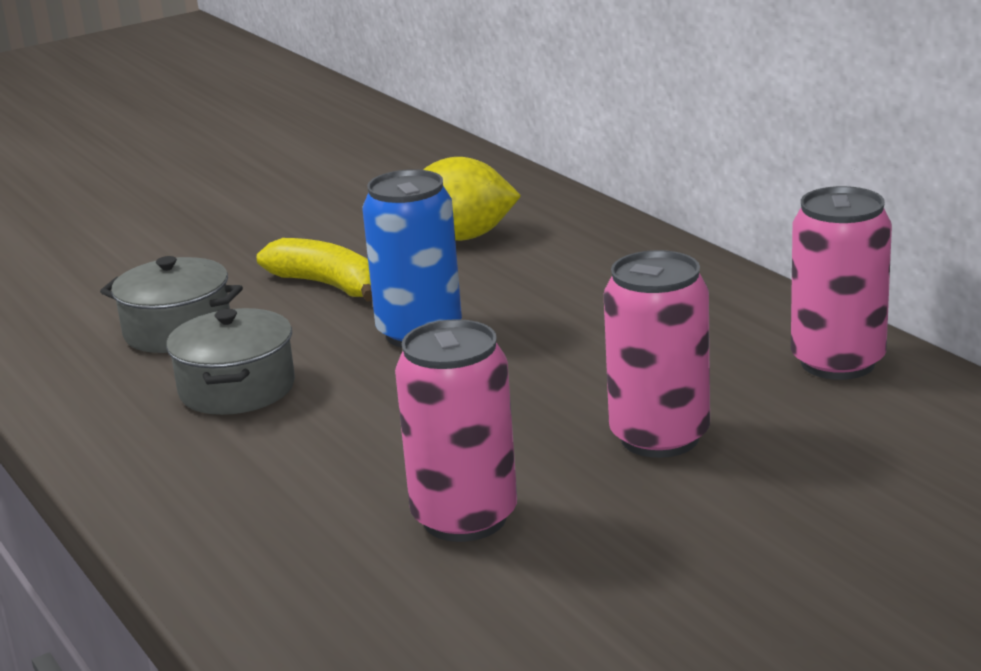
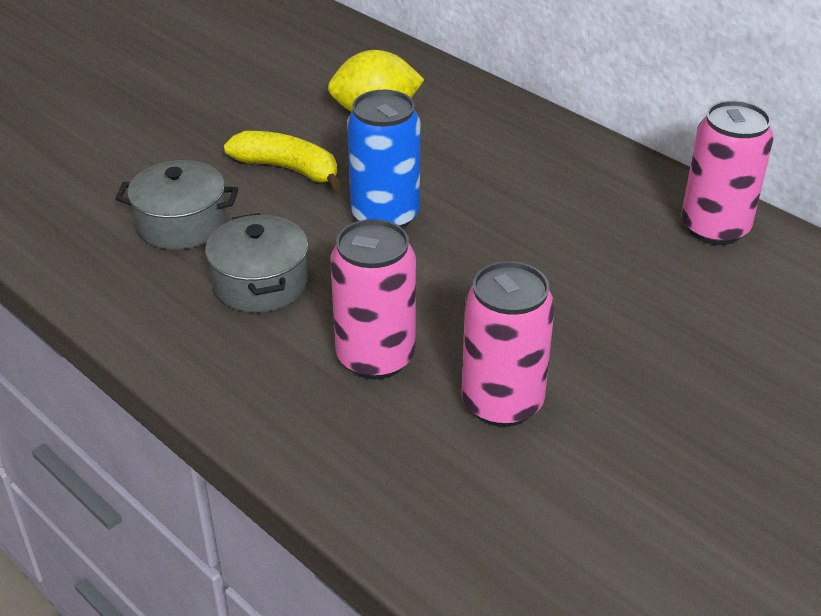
camera: 15 degrees left, 15 degrees up
(659, 437) = (615, 311): pink can -> pink can (375, 357)

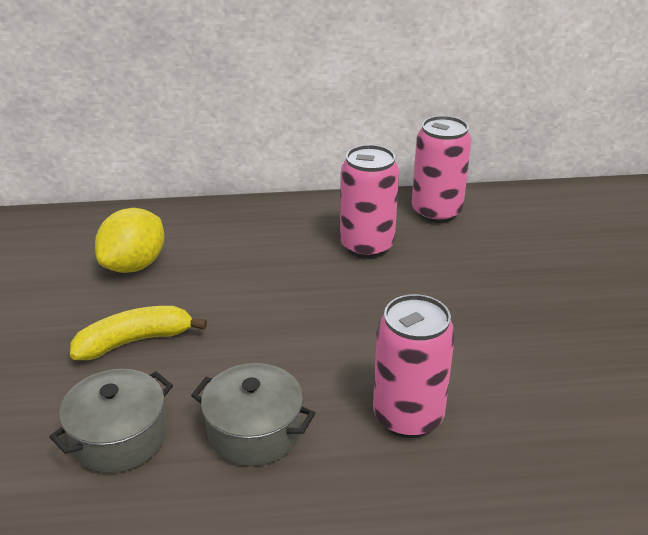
camera: 50 degrees left, 5 degrees down
(385, 216) = (258, 326): blue can -> none
(502, 403) = (513, 383): pink can -> pink can (367, 246)

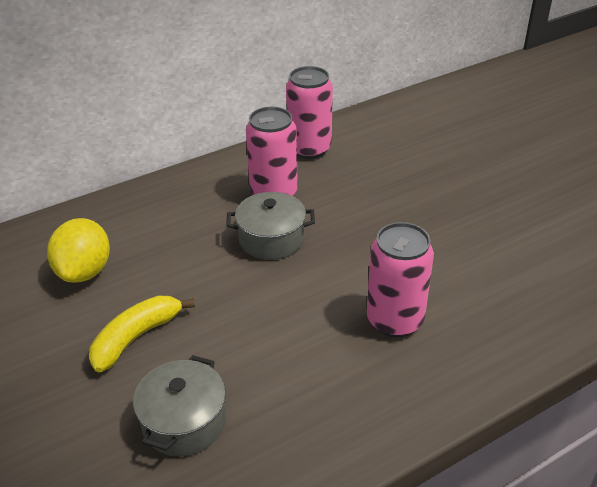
camera: 25 degrees left, 5 degrees up
(254, 432) = (290, 374): grey pot -> grey pot (271, 239)

